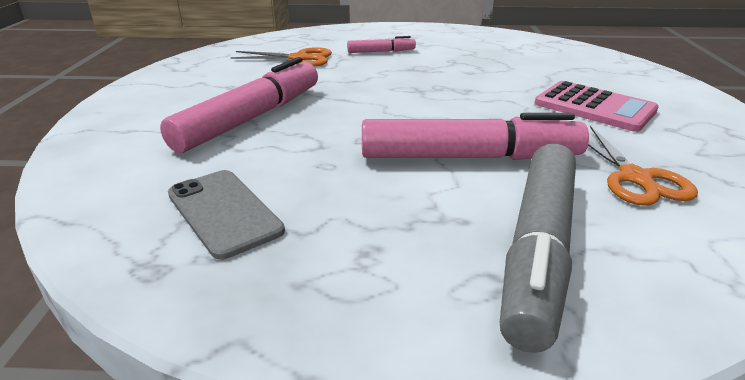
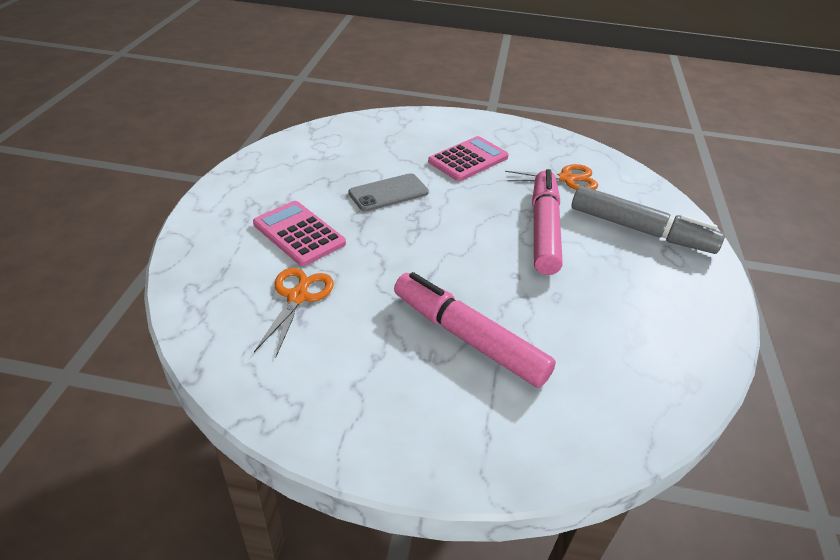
camera: 85 degrees left, 10 degrees up
(224, 212) = (625, 350): grey phone -> grey phone (388, 193)
(381, 52) = (299, 234): pink marker -> pink calculator

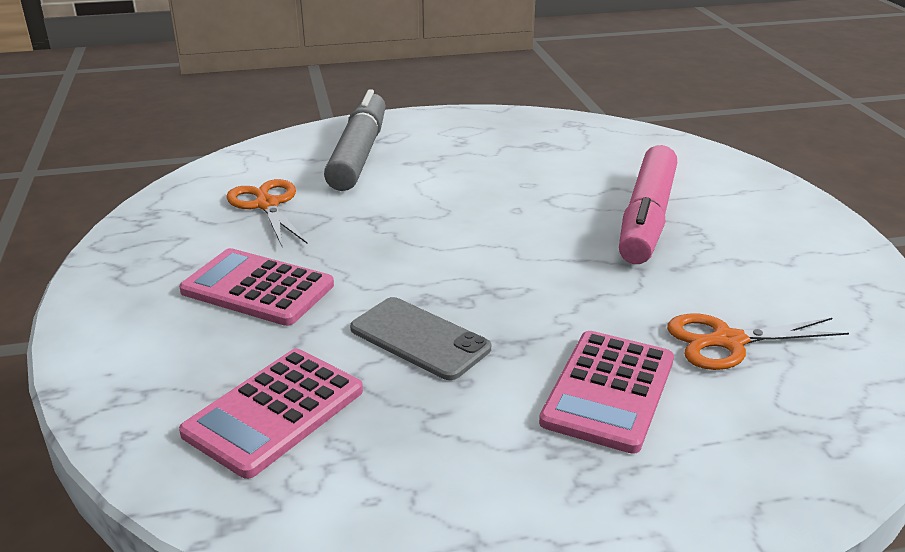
camera: 110 degrees left, 10 degrees down
(365, 147) = (274, 412): none -> pink calculator
(543, 230) = (409, 205): pink marker -> none

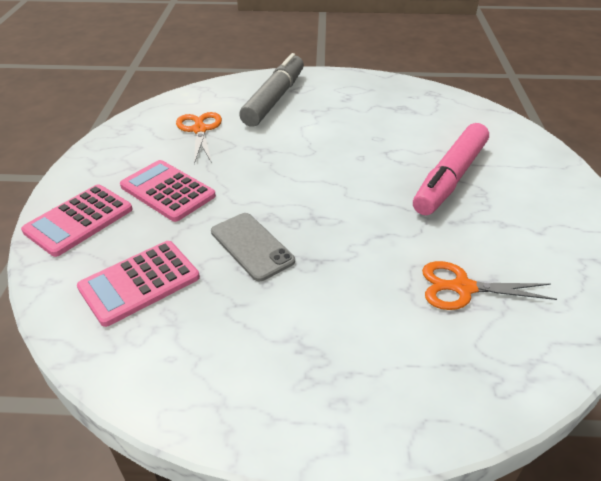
camera: 15 degrees right, 10 degrees up
(608, 391) = (359, 310): pink calculator -> pink calculator (79, 220)

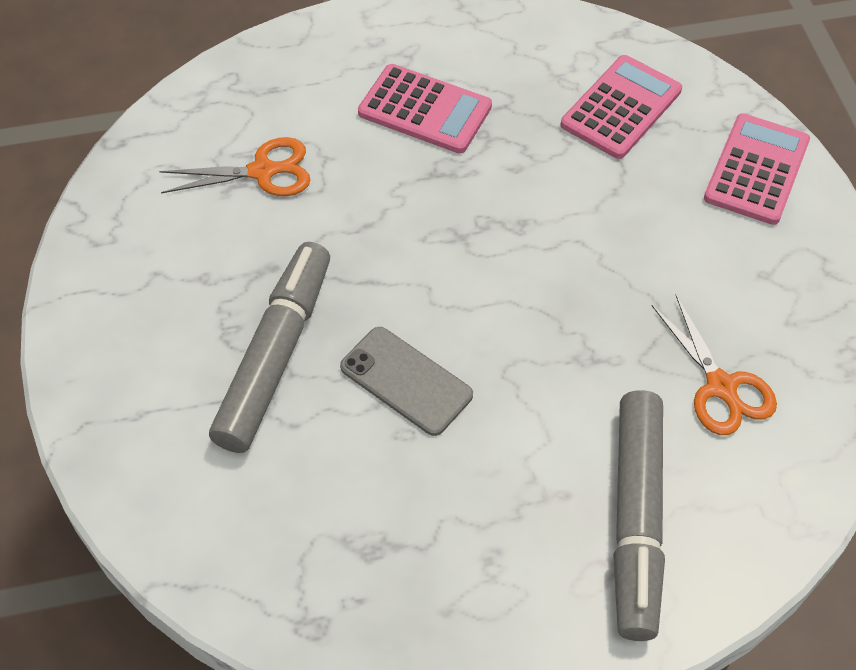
camera: 165 degrees right, 15 degrees up
(168, 191) = (680, 240): pink calculator -> pink calculator (424, 110)
(251, 246) = (521, 176): grey phone -> grey phone (406, 381)
(450, 178) = (275, 355): pink marker -> grey marker

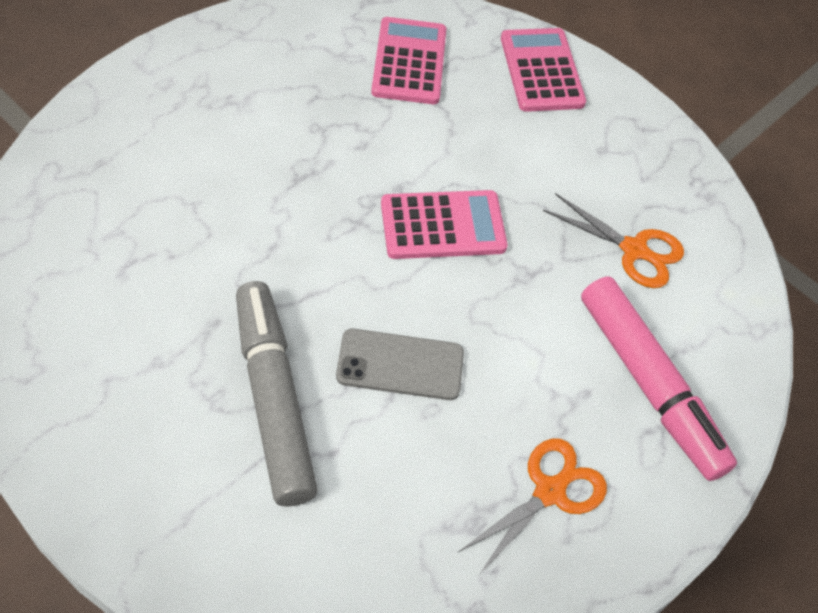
camera: 40 degrees left, 0 degrees up
(262, 171) = (144, 241): orange scissors -> orange scissors (549, 491)
(424, 110) = (251, 127): pink calculator -> pink calculator (443, 226)
(636, 520) = (649, 384): grey marker -> pink marker

